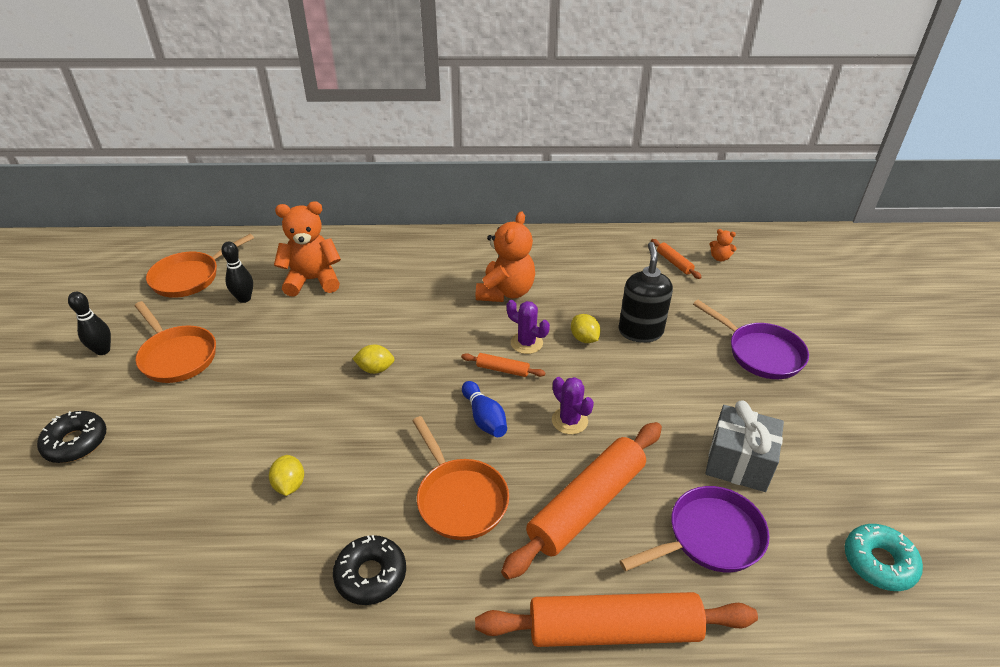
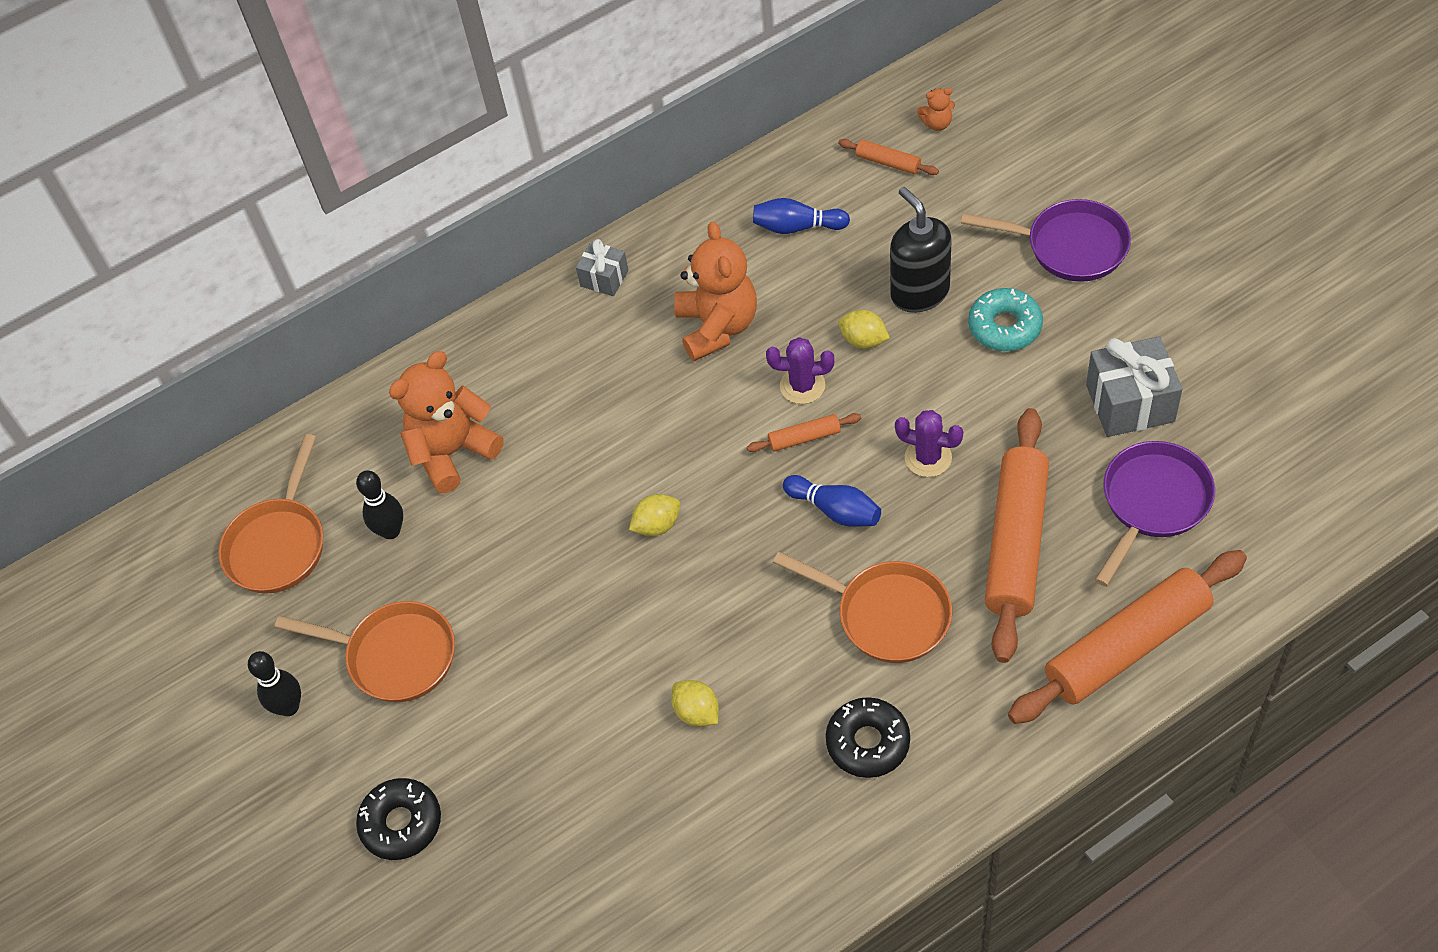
camera: 25 degrees left, 15 degrees up
(468, 244) = (604, 278): none -> grey gift
(594, 268) = (797, 227): none -> blue bowling pin
(879, 562) = (1313, 434): turquoise donut -> turquoise donut (1004, 327)

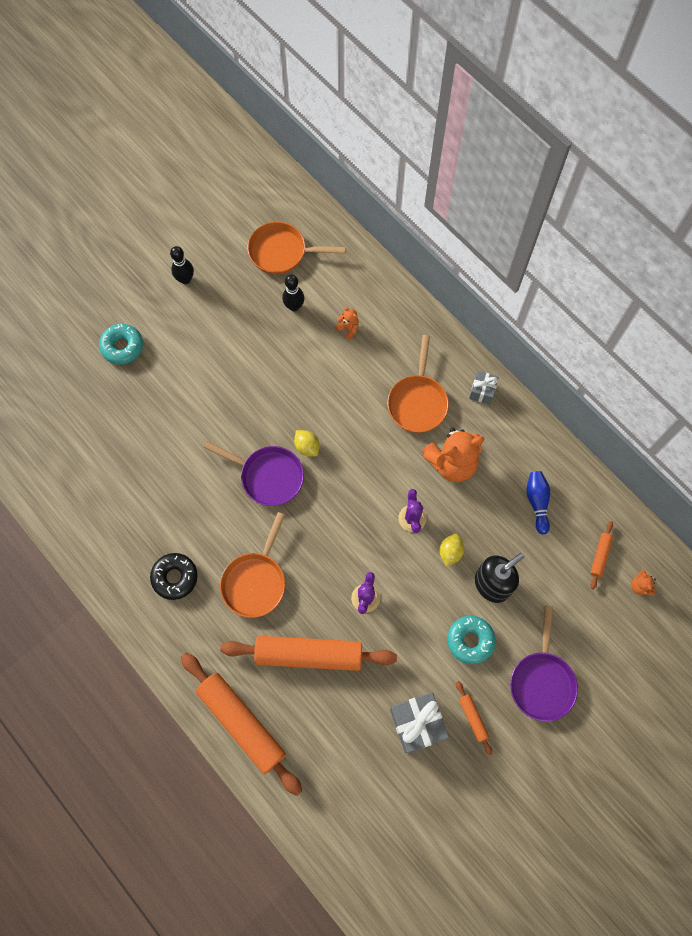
camera: 75 degrees right, 15 degrees up
(394, 656) = (217, 324): orange pan -> orange pan (417, 402)
(401, 823) = (122, 347): black donut -> turquoise donut
(452, 452) = (348, 328): orange teddy bear -> orange teddy bear, size x0.43
(697, 712) = (190, 484): yellow lemon -> none
(804, 438) = (374, 523): orange rolling pin -> orange rolling pin (473, 718)
(835, 510) = (324, 546): blue bowling pin -> none
(1152, 503) = (342, 738): purple pan -> purple pan (268, 476)

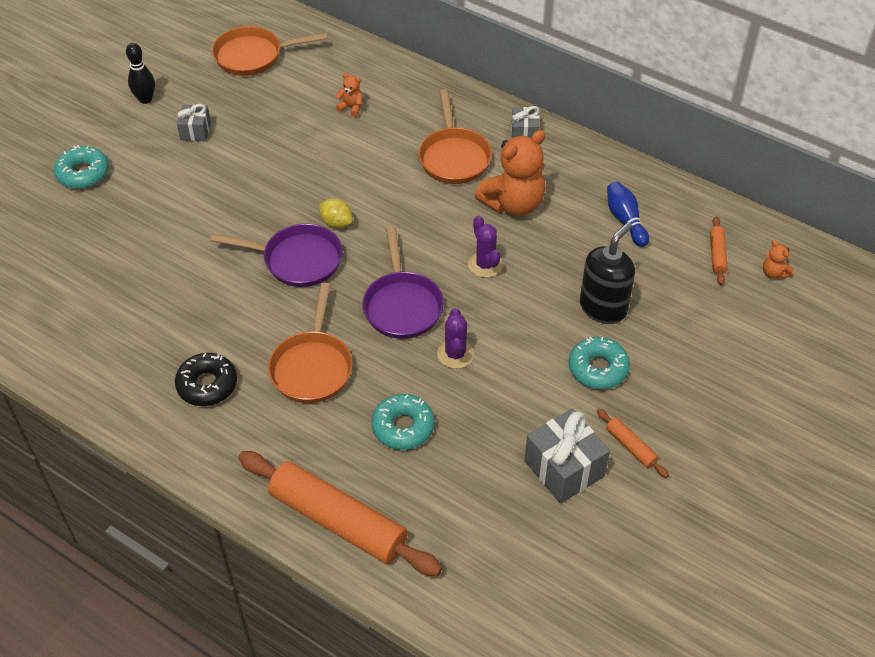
camera: 15 degrees left, 20 degrees down
(218, 324) = (195, 131): none -> grey gift
(294, 306) = (282, 100): black bowling pin -> none
(309, 654) = (403, 427): orange rolling pin -> turquoise donut
(450, 552) = (542, 287): yellow lemon -> none
(542, 681) = (699, 390): purple pan -> purple pan (402, 305)

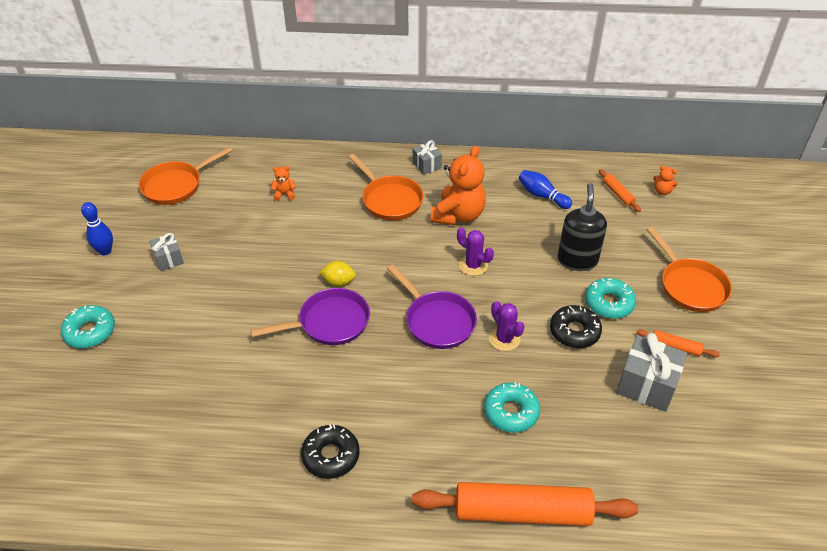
camera: 30 degrees left, 5 degrees down
(145, 99) = (105, 251): black bowling pin -> blue bowling pin
(312, 366) = (405, 399): orange pan -> orange pan (690, 286)
(534, 380) = (574, 331): none -> black donut

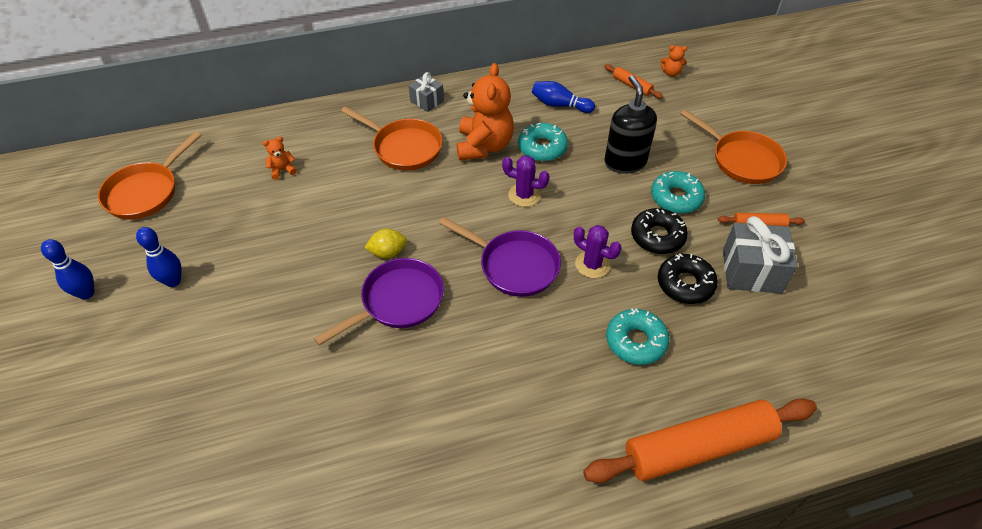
camera: 20 degrees left, 5 degrees up
(90, 331) = (107, 399): turquoise donut -> turquoise donut (542, 148)
(168, 259) = (173, 281): grey gift -> blue bowling pin
(331, 456) = (467, 455): black donut -> black donut (685, 284)

